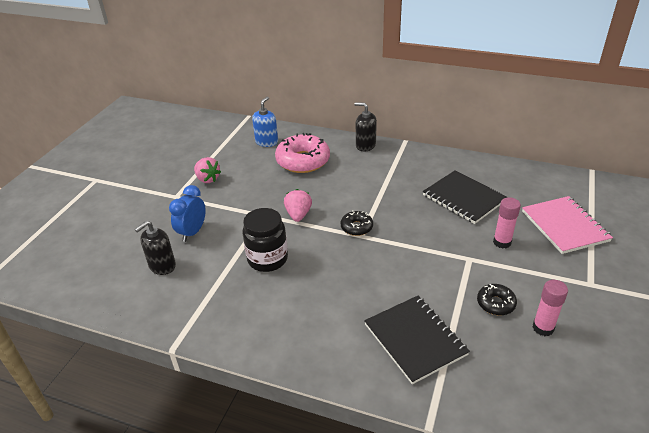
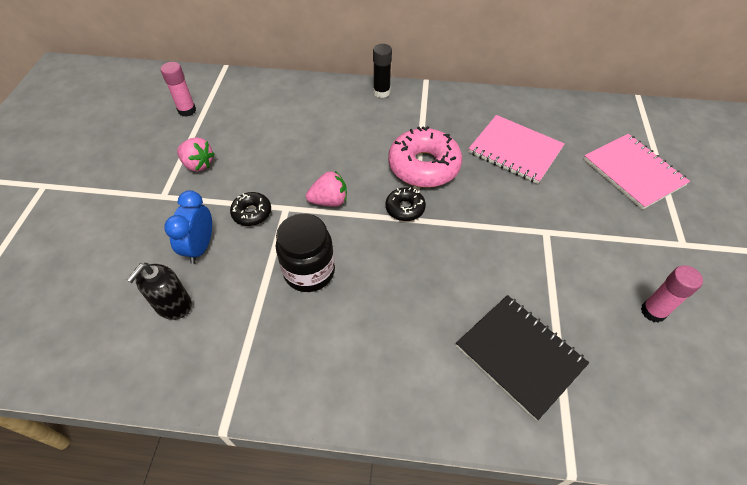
camera: 15 degrees left, 15 degrees up
(266, 142) = (259, 101): blue soap dispenser -> none
(298, 215) = (329, 201): pink strawberry -> pink strawberry turned 90 degrees clockwise
(303, 161) = (312, 123): pink donut -> pink donut (424, 166)
(365, 145) = (381, 92): black soap dispenser -> black glue stick
(463, 198) = (515, 150): black notebook -> pink notebook
(495, 303) = (593, 288): black donut -> black donut (252, 213)
(502, 242) = (574, 204): pink glue stick -> pink glue stick (187, 110)

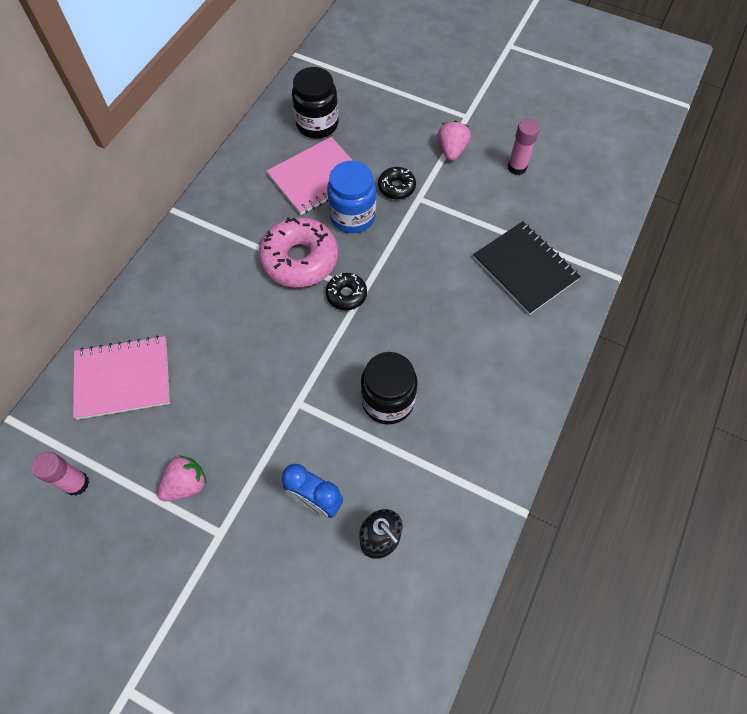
camera: 70 degrees left, 10 degrees up
(252, 213) = (290, 438): black donut -> black donut (396, 187)
(329, 201) = (307, 359): pink strawberry -> pink strawberry (451, 150)
(381, 92) = (168, 258): black glue stick -> none
(490, 187) = (352, 216): none -> blue jar
(519, 355) = (525, 269): black notebook -> black notebook turned 75 degrees clockwise
(573, 133) = (317, 124): none -> black jar
(633, 172) = (383, 107): pink notebook -> pink notebook (123, 378)

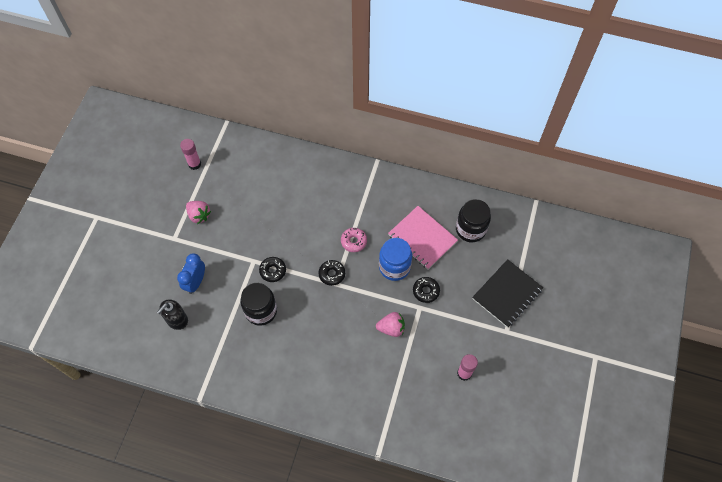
camera: 80 degrees right, 0 degrees up
(123, 378) = (257, 167): pink notebook -> none
(300, 259) = (353, 241): pink donut -> pink donut, size x0.51
(322, 375) = (273, 271): none -> black donut
(451, 150) = (469, 324): pink strawberry -> pink strawberry (391, 328)
(525, 269) = (373, 386): black notebook -> black notebook (507, 294)

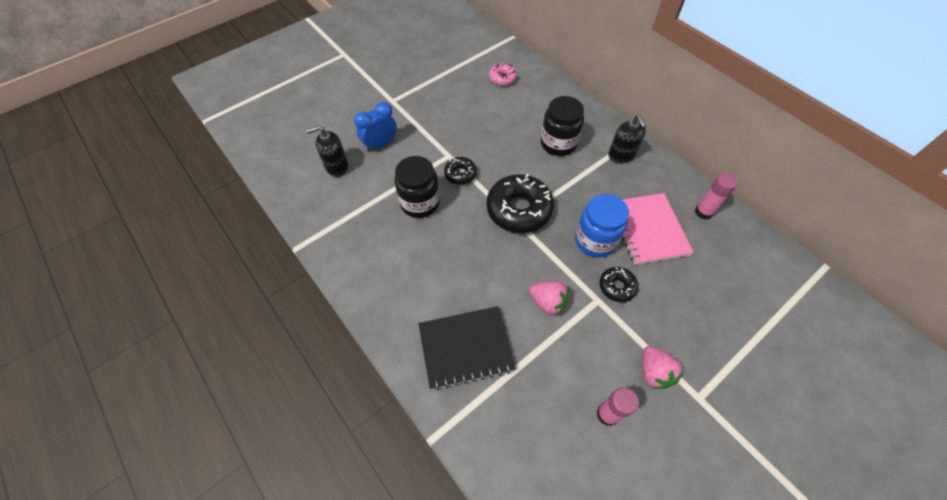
camera: 35 degrees right, 5 degrees down
(194, 164) = (458, 54): pink glue stick -> pink glue stick (703, 212)
(199, 215) = (429, 94): pink strawberry -> pink strawberry (654, 372)
(332, 274) = (519, 209): black donut -> black donut, size x1.94
(353, 241) = (565, 192): pink donut -> pink donut (502, 78)
(374, 189) = (621, 155): none -> black soap dispenser
(470, 229) = (716, 251): black jar -> black jar (558, 144)
(507, 294) = (726, 352): black notebook -> black notebook (465, 348)

